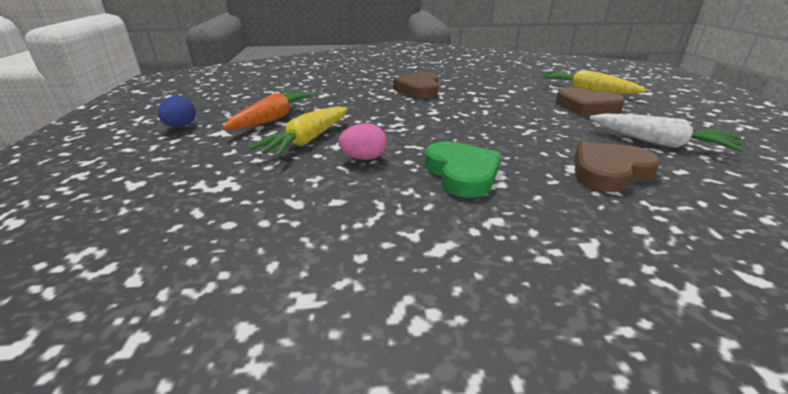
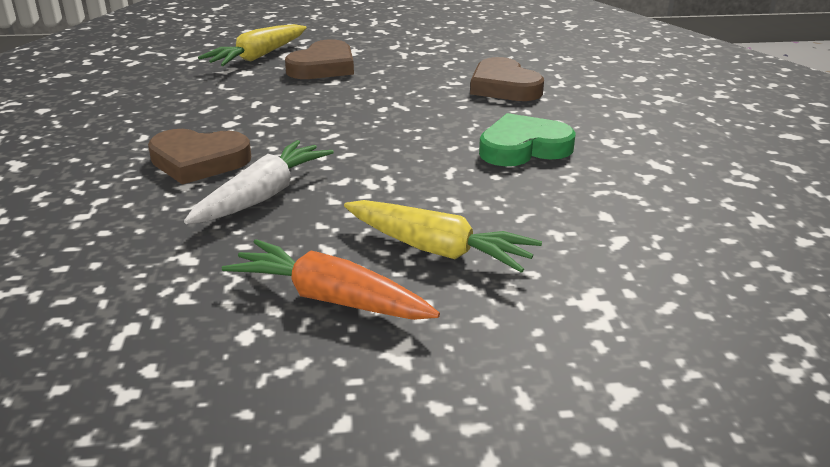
camera: 90 degrees left, 0 degrees up
(181, 126) = (363, 419): blue egg -> none
(364, 158) = (494, 202): pink egg -> none
(660, 143) = (435, 57): white carrot -> white carrot (263, 196)

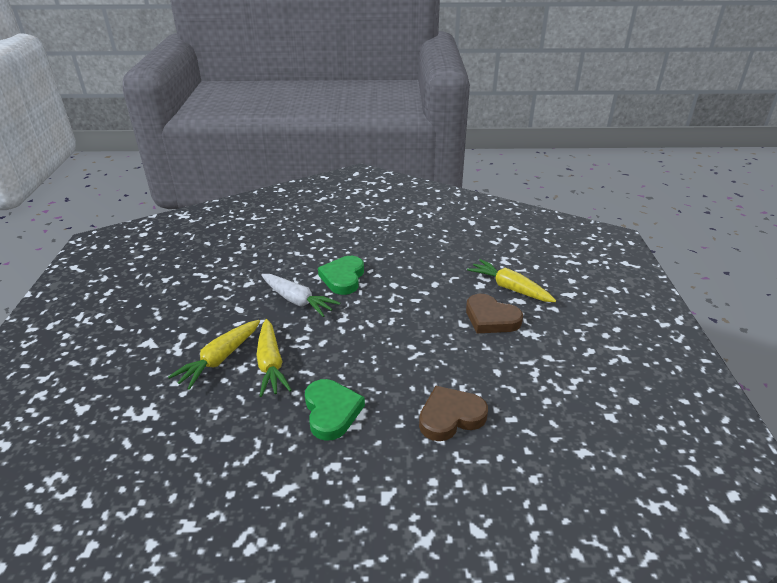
camera: 95 degrees right, 5 degrees up
(199, 161) = (343, 278): brown heart -> green heart
(329, 298) = (196, 323): orange carrot -> none
(441, 200) = (271, 364): none -> yellow carrot

